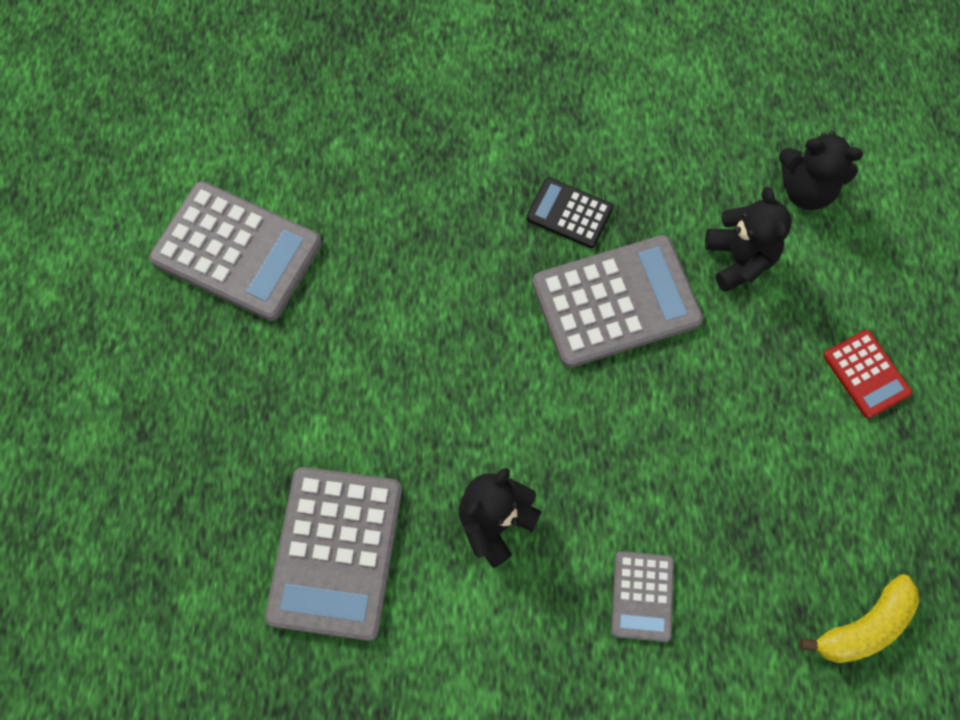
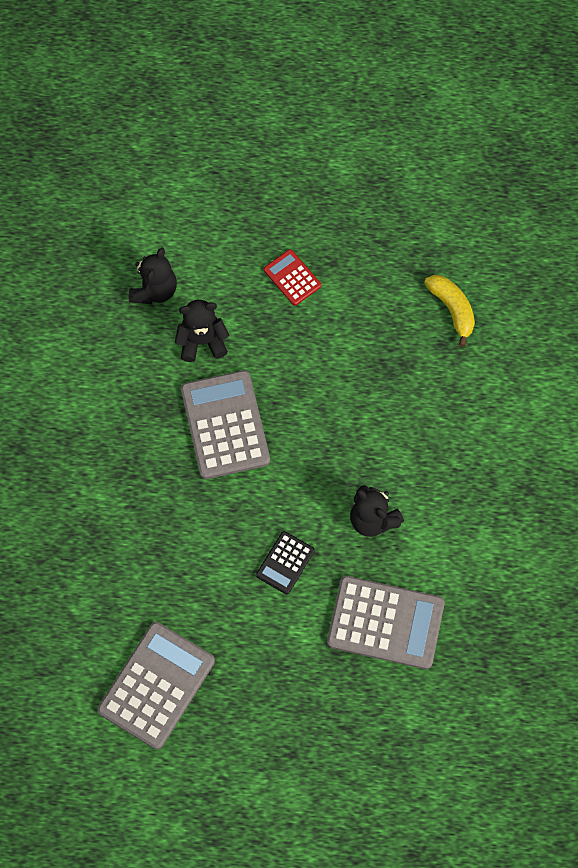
camera: 85 degrees left, 0 degrees up
(569, 213) = (154, 448): black calculator -> black calculator (285, 563)
(642, 596) = (426, 434): grey calculator -> none
(866, 374) = (292, 278): red calculator -> red calculator turned 105 degrees counterclockwise

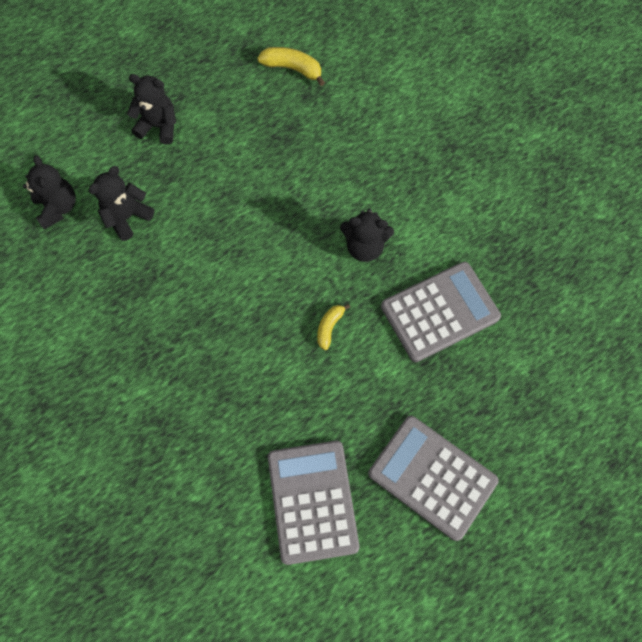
camera: 40 degrees left, 0 degrees up
(225, 425) = (197, 263): grey calculator -> grey calculator (432, 477)
(285, 563) = (329, 327): black calculator -> yellow banana
(292, 278) = (159, 126): red calculator -> black teddy bear

